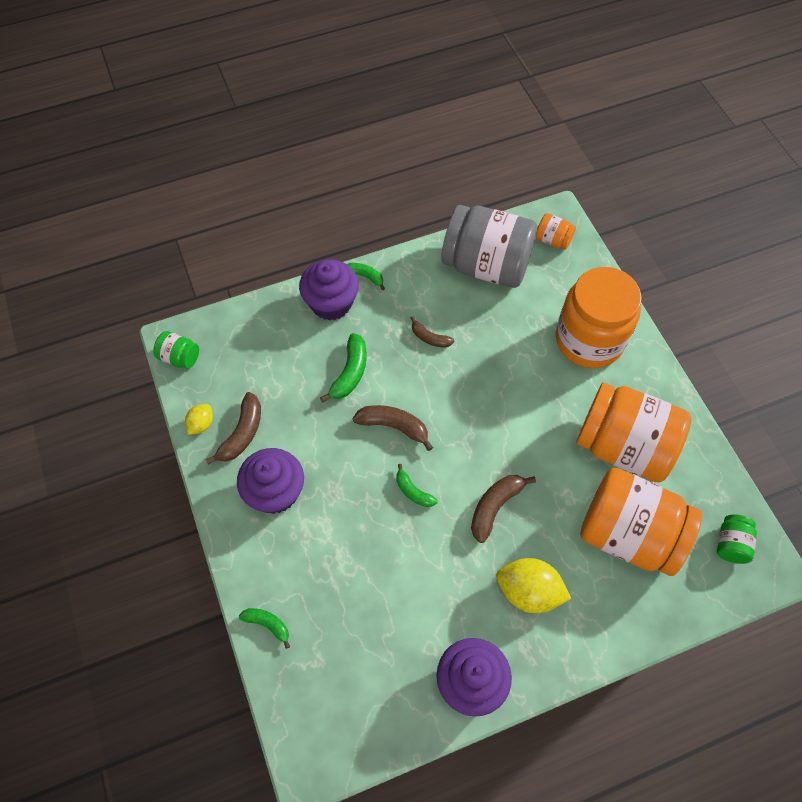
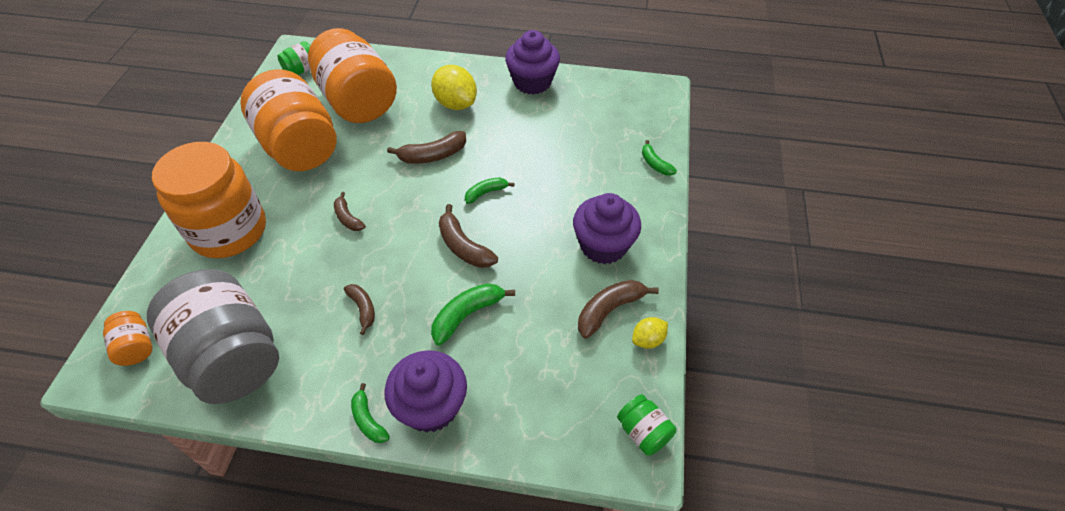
camera: 150 degrees left, 10 degrees down
(413, 491) = (486, 193): green banana -> green banana turned 105 degrees counterclockwise
(509, 401) = (348, 218): none -> brown banana

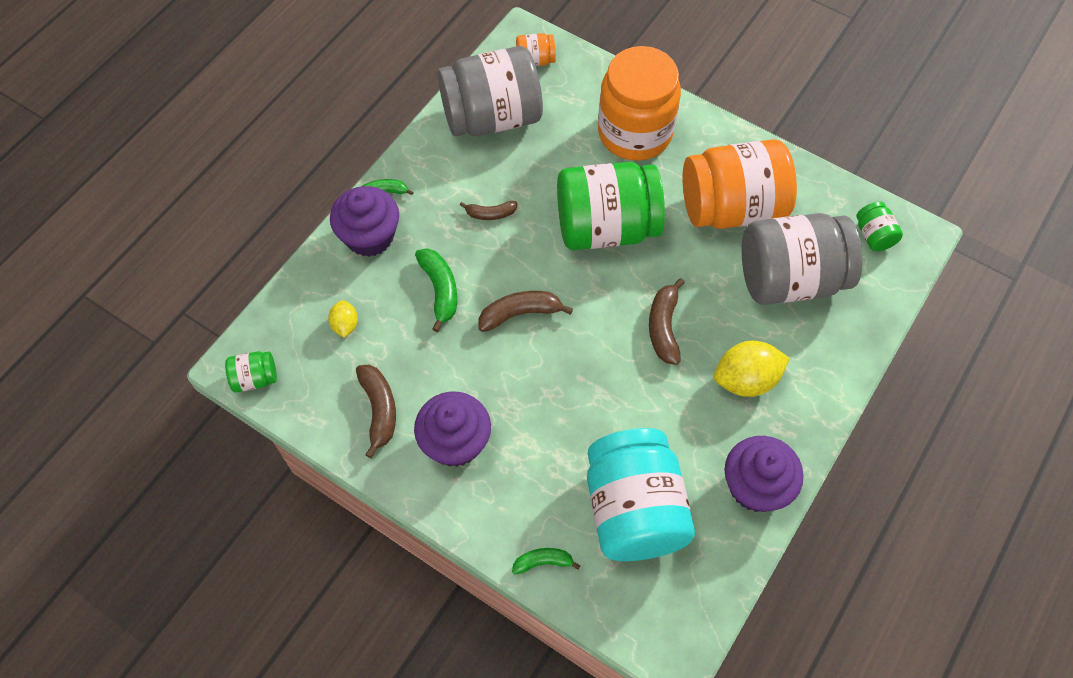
camera: 115 degrees right, 10 degrees up
(348, 218) = (606, 227): brown banana -> green jar
(358, 101) = (790, 279): orange jar -> grey jar
(486, 193) = (582, 359): green banana -> none
(587, 131) = (634, 510): none -> turquoise jar
(648, 340) = (331, 427): yellow lemon -> yellow lemon (345, 325)

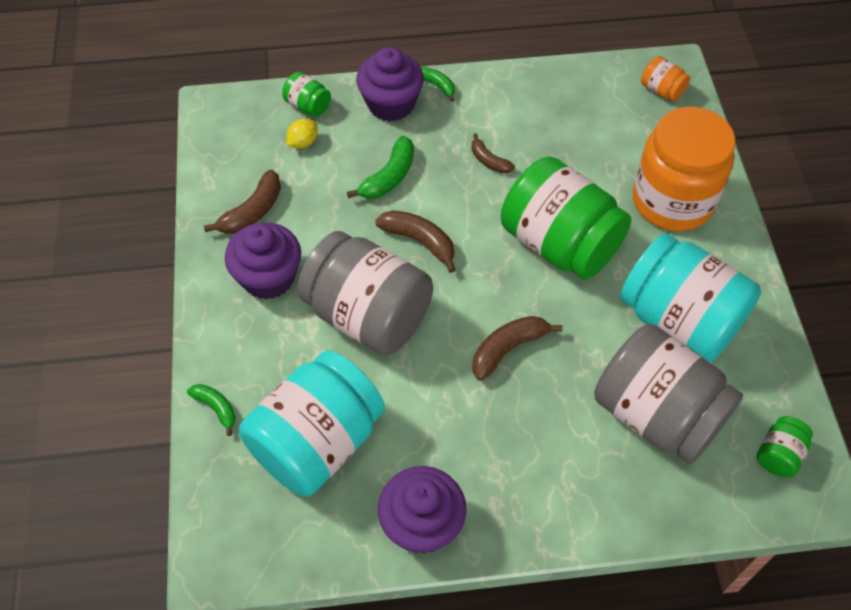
camera: 50 degrees right, 5 degrees down
(255, 378) = (211, 124): green jar -> green jar (308, 106)
(492, 117) = (576, 101): grey jar -> grey jar (368, 315)
(732, 208) = (679, 320): orange jar -> turquoise jar
(746, 380) = (519, 446): yellow lemon -> none

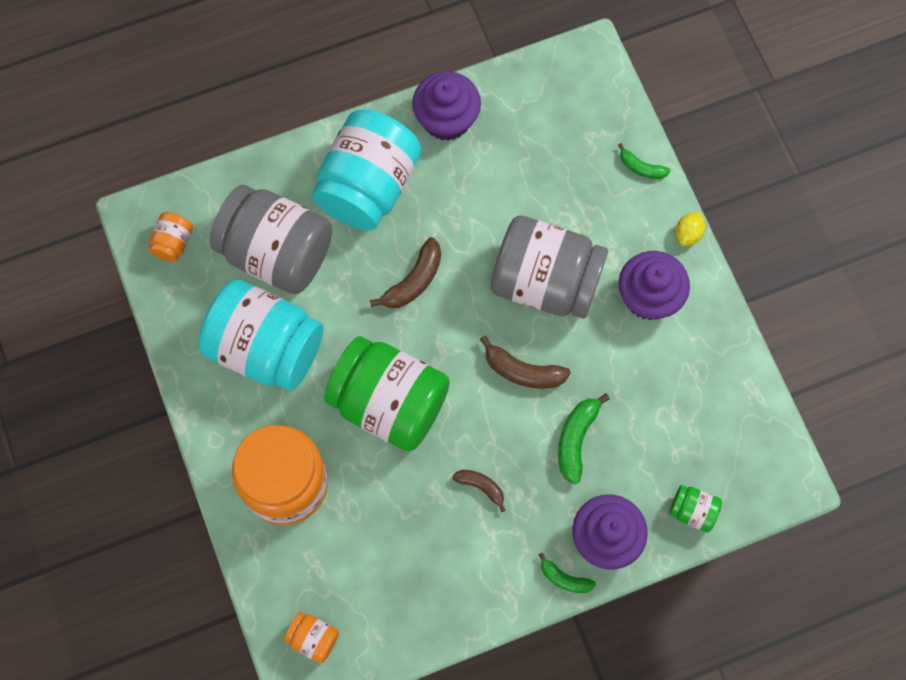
camera: 165 degrees right, 15 degrees up
(252, 212) = (693, 363): brown banana -> none
(303, 142) = (678, 460): yellow lemon -> yellow lemon (688, 234)
(317, 442) = (548, 160): turquoise jar -> turquoise jar (368, 186)
(778, 454) = (173, 243): green jar -> orange jar

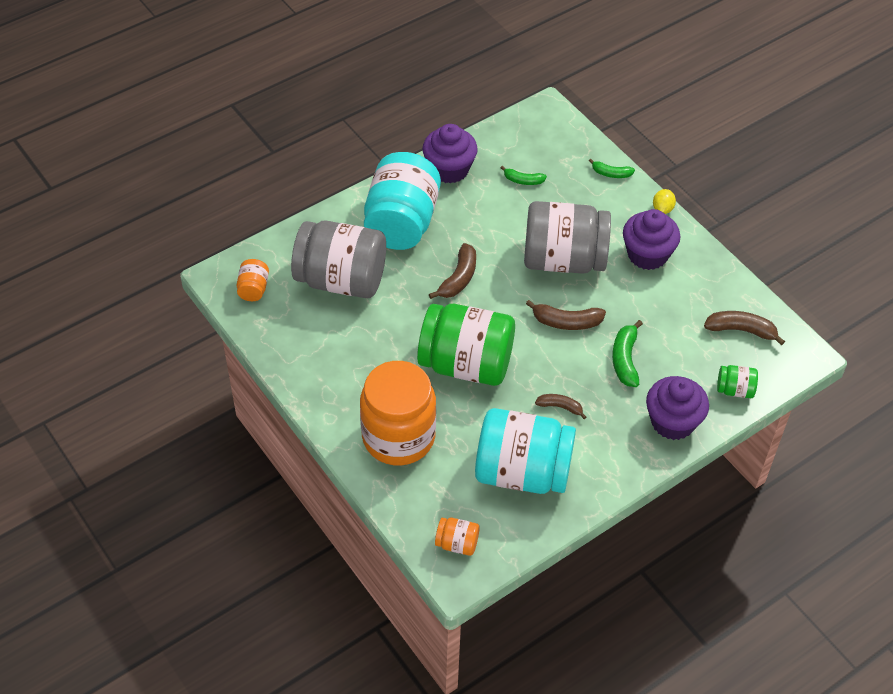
camera: 15 degrees left, 20 degrees down
(266, 347) = (352, 345): turquoise jar -> turquoise jar (522, 472)
(564, 578) = (650, 457): green banana -> green banana (523, 180)
(727, 430) = (741, 330): none -> brown banana

